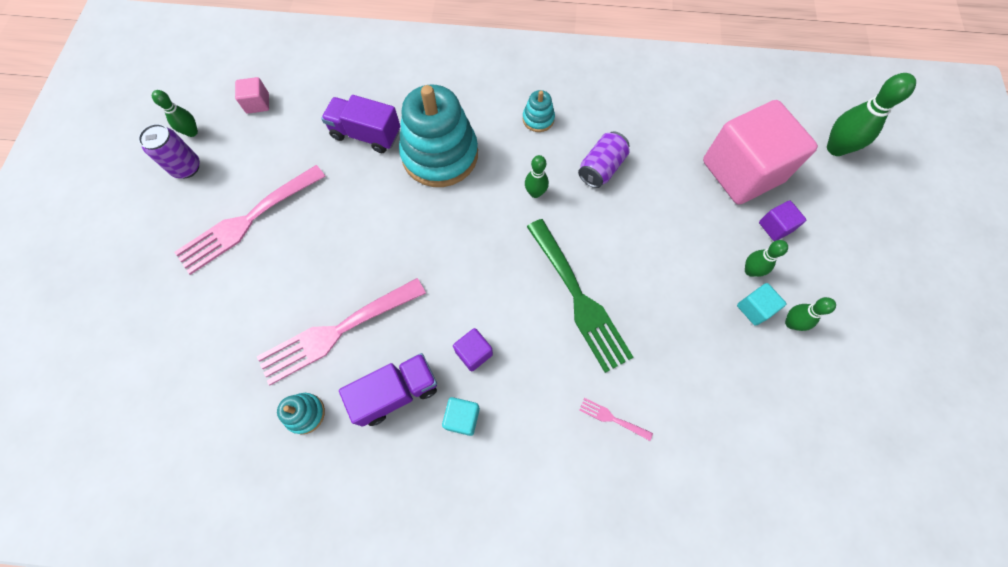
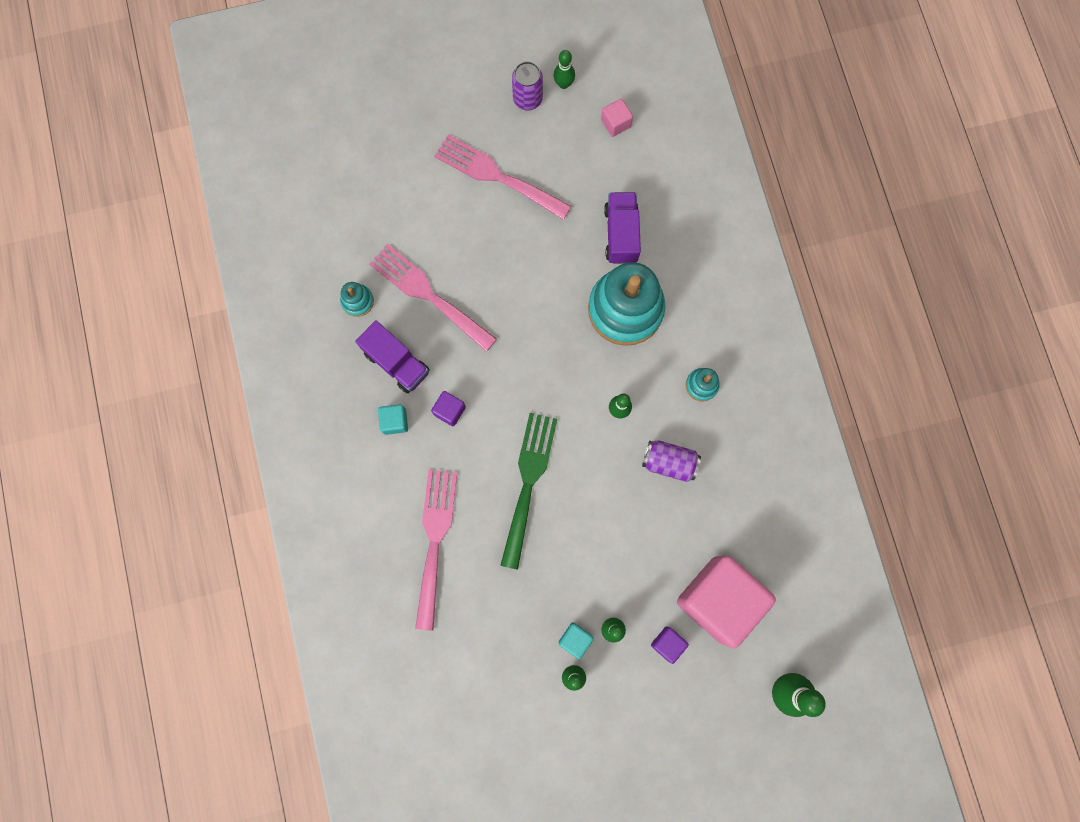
camera: 70 degrees right, 10 degrees up
(579, 299) = (528, 482): green fork -> green fork turned 150 degrees clockwise
(612, 418) = (435, 540): pink fork -> pink fork, size x2.48

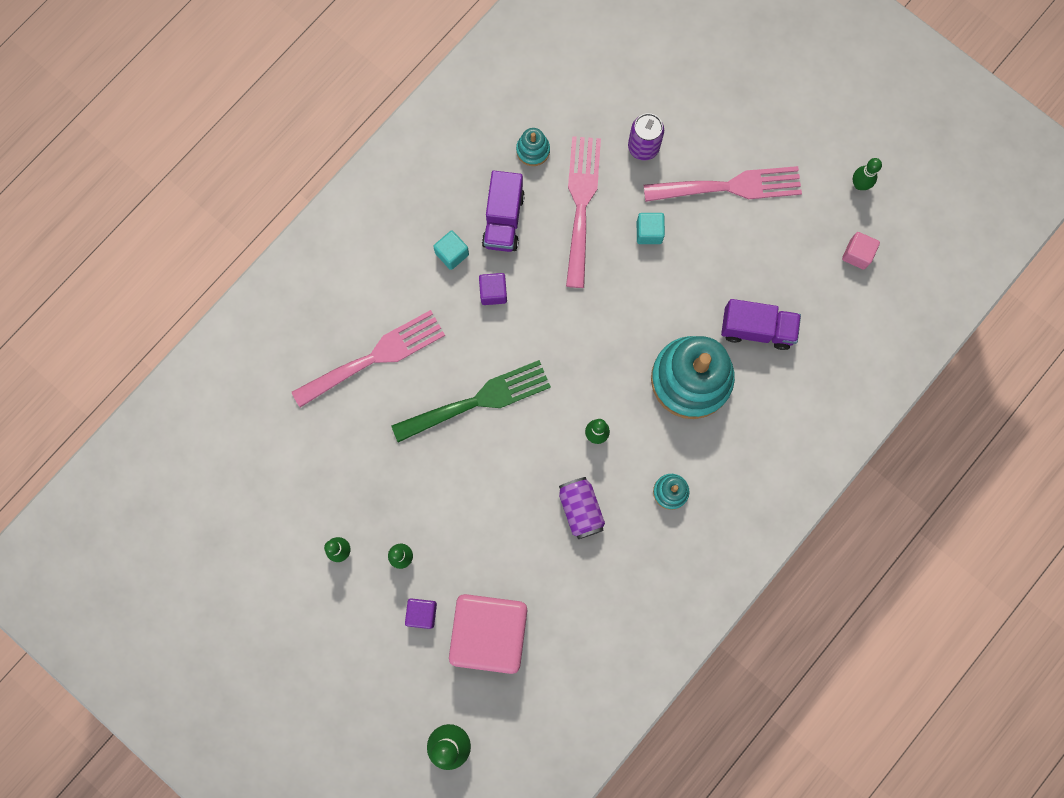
camera: 55 degrees right, 0 degrees up
(497, 176) = (730, 186): pink fork -> pink fork turned 90 degrees clockwise
(527, 99) = (821, 163): purple can -> purple can (643, 147)
(575, 639) = (372, 531): turquoise cube -> turquoise cube (649, 232)
(621, 234) = (757, 329): purple truck -> purple truck turned 45 degrees clockwise

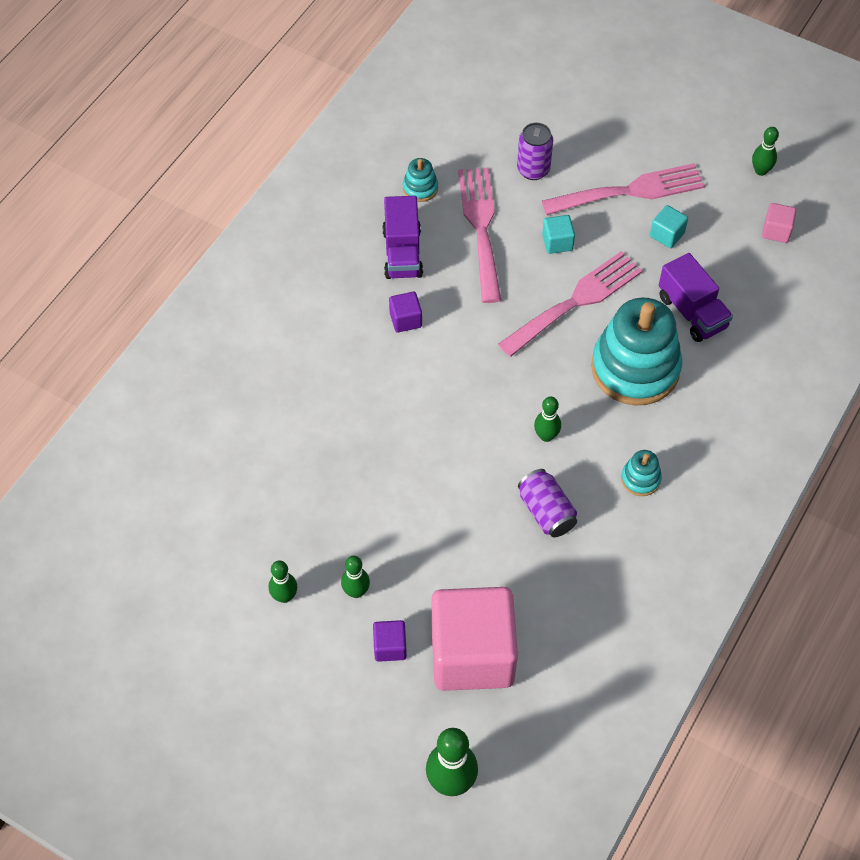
camera: 10 degrees left, 20 degrees down
(375, 357) = (289, 399): pink fork -> pink fork (576, 301)
(452, 254) = (354, 291): turquoise cube -> turquoise cube (667, 235)
(478, 400) = (410, 423): green fork -> none
(757, 329) = (692, 312): purple truck -> purple truck turned 60 degrees clockwise

